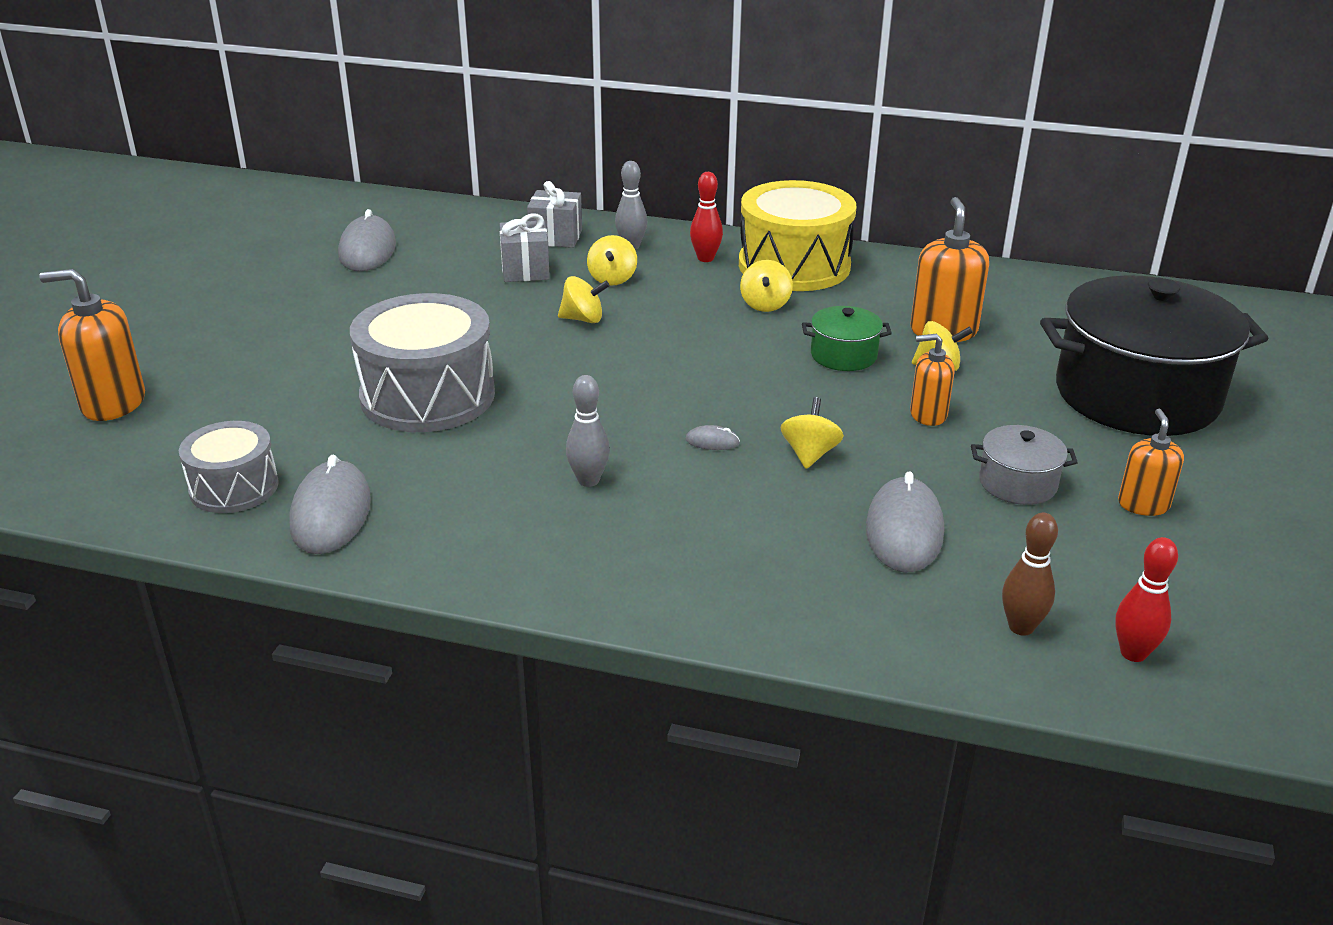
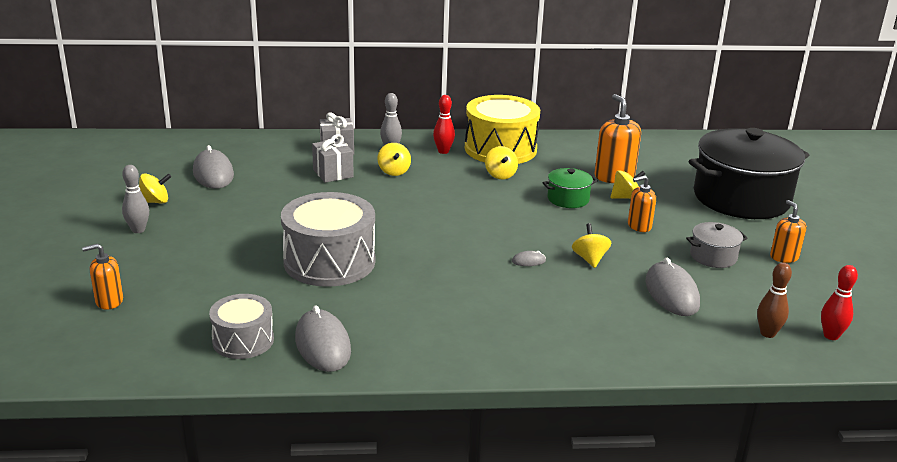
camera: 20 degrees left, 5 degrees down
(113, 403) = (109, 301): orange soap dispenser -> orange soap dispenser, size x0.62
(583, 319) = (394, 199): yellow spinning top -> yellow spinning top (155, 202)
(588, 480) = (471, 296): grey bowling pin -> grey bowling pin (138, 230)

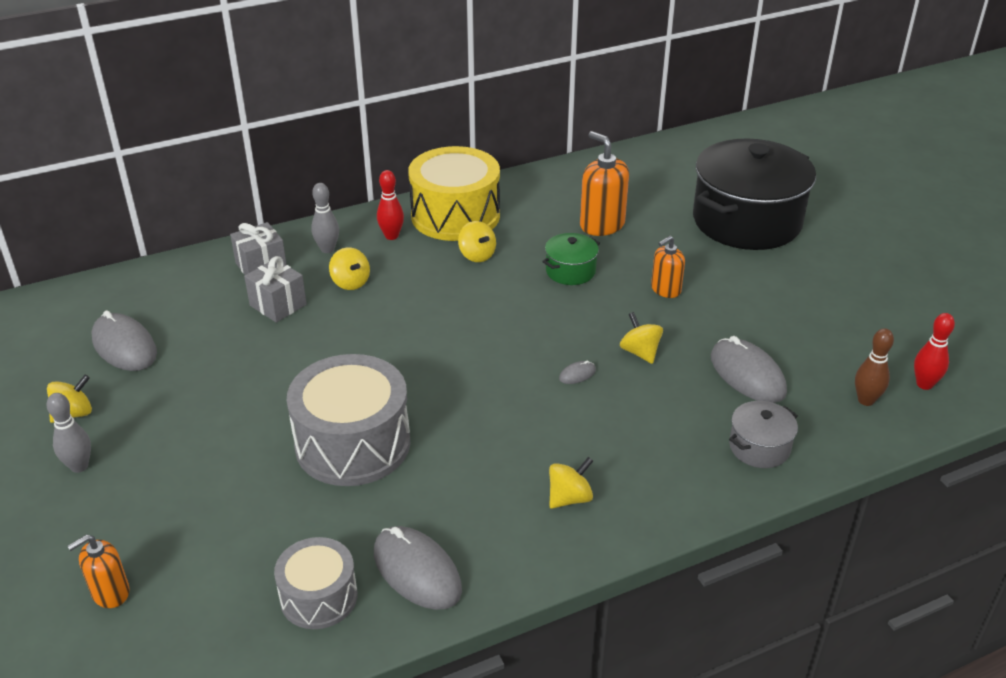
camera: 20 degrees left, 10 degrees up
(625, 197) = (630, 252): yellow spinning top -> yellow spinning top (569, 498)
(713, 256) = (761, 311): grey pot -> grey pot (759, 447)
(784, 257) = (829, 291): orange soap dispenser -> none

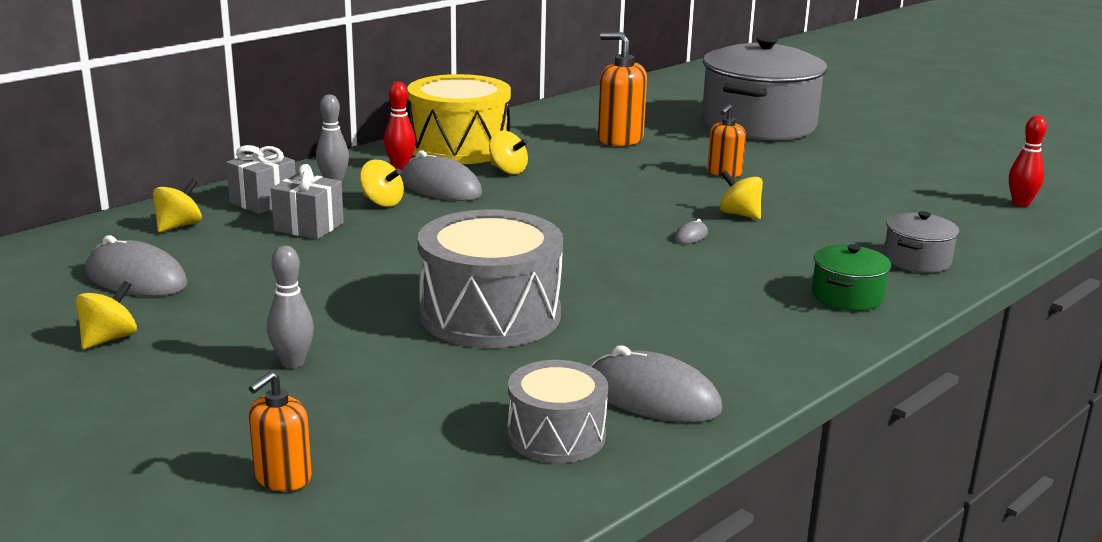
camera: 20 degrees left, 15 degrees down
(79, 466) = (151, 380): grey bowling pin -> grey bowling pin (293, 362)
(569, 498) = (766, 319): yellow spinning top -> yellow spinning top (179, 226)
(570, 271) = (617, 171): green pot -> green pot (847, 296)
(746, 221) = (758, 124): black pot -> grey pot
(747, 375) = (857, 216): grey mouse -> grey mouse (440, 187)
(866, 400) = (981, 219): brown bowling pin -> none

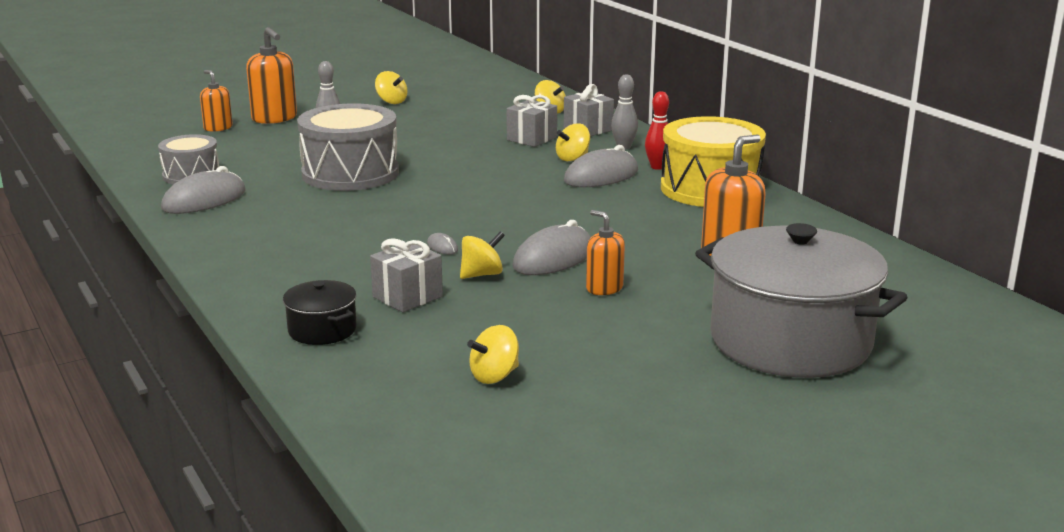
camera: 105 degrees right, 0 degrees up
(136, 278) = (469, 104): grey mouse -> grey mouse (553, 258)
(214, 430) = (274, 118): none -> orange soap dispenser
(508, 170) = (638, 200): yellow spinning top -> yellow spinning top (494, 376)
(816, 237) = (407, 297): none -> grey gift
(847, 296) = (279, 282): green pot -> none
(917, 260) = (322, 330): grey pot -> black pot
(1020, 203) = (431, 443): red bowling pin -> none

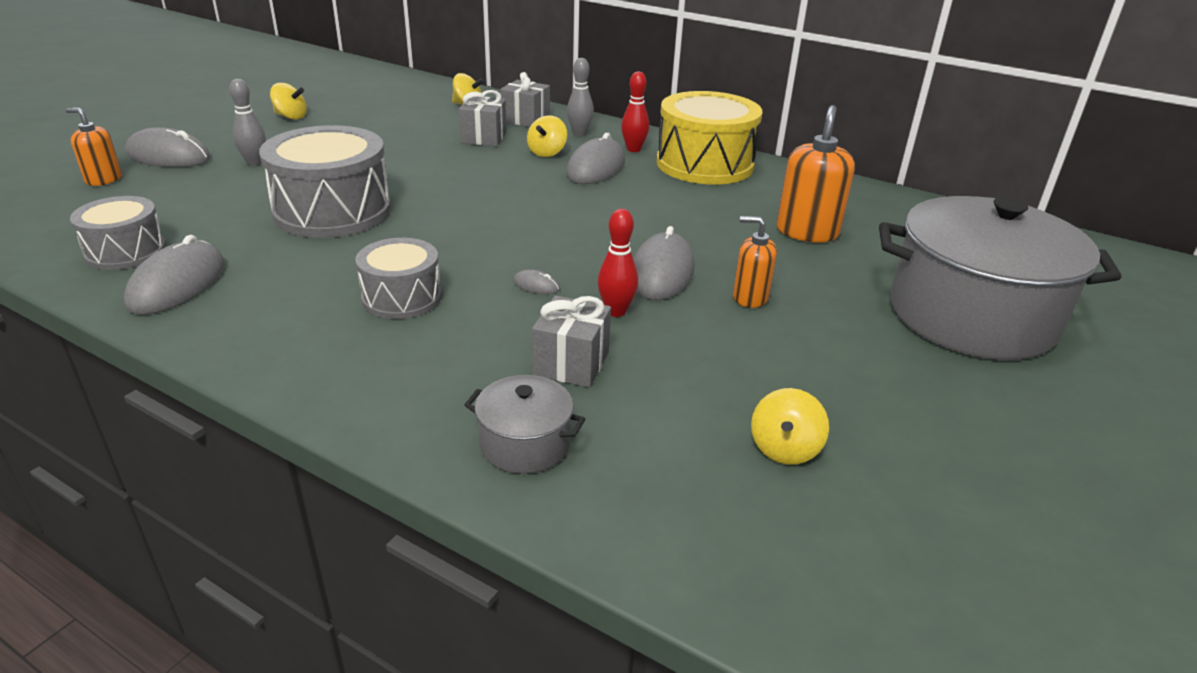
camera: 30 degrees left, 10 degrees up
(274, 118) = (168, 156): orange soap dispenser -> grey mouse
(322, 330) = (525, 444): black pot -> grey pot
(337, 235) = (401, 297): none -> grey drum
(482, 274) = (616, 311): yellow spinning top -> red bowling pin

